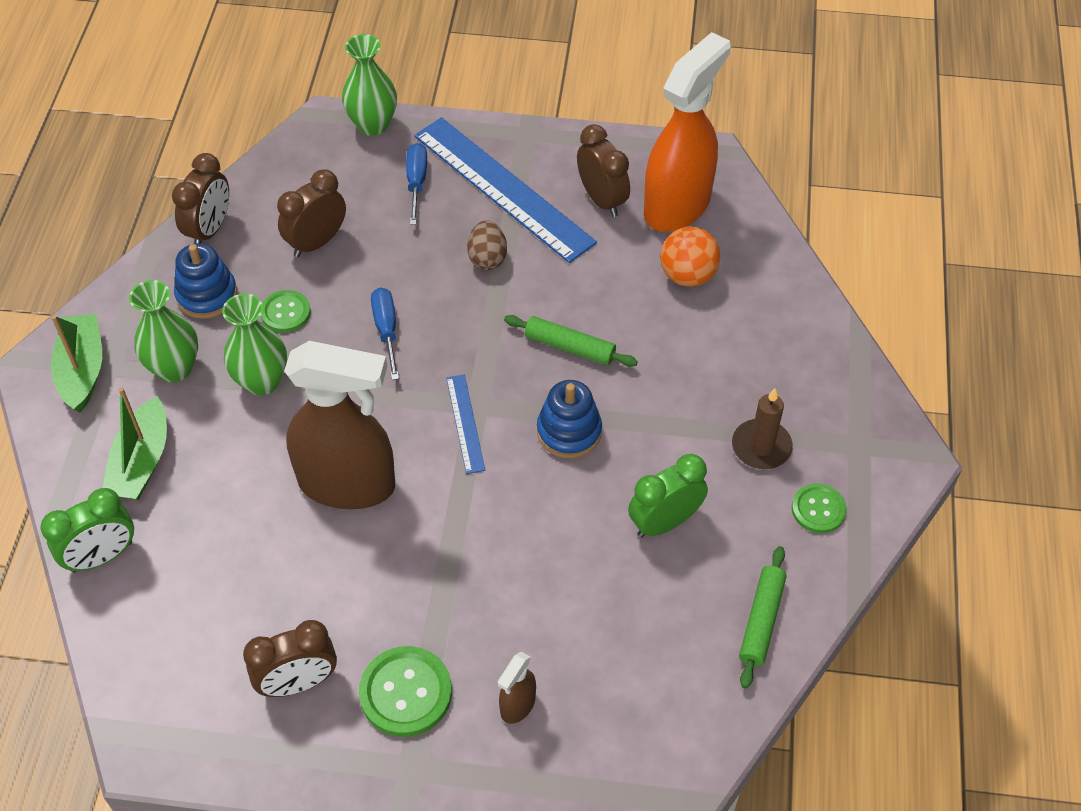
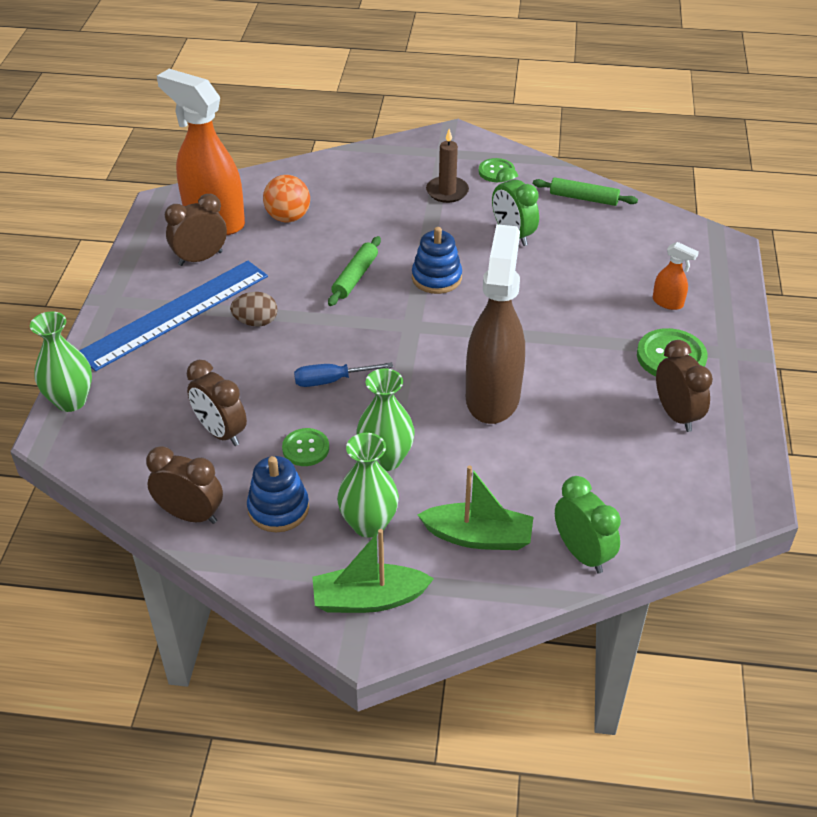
camera: 90 degrees left, 10 degrees down
(416, 182) = (156, 368): blue screwdriver -> none
(465, 423) = (430, 332): blue ruler -> none
(517, 705) = (668, 302): brown spray bottle -> orange spray bottle

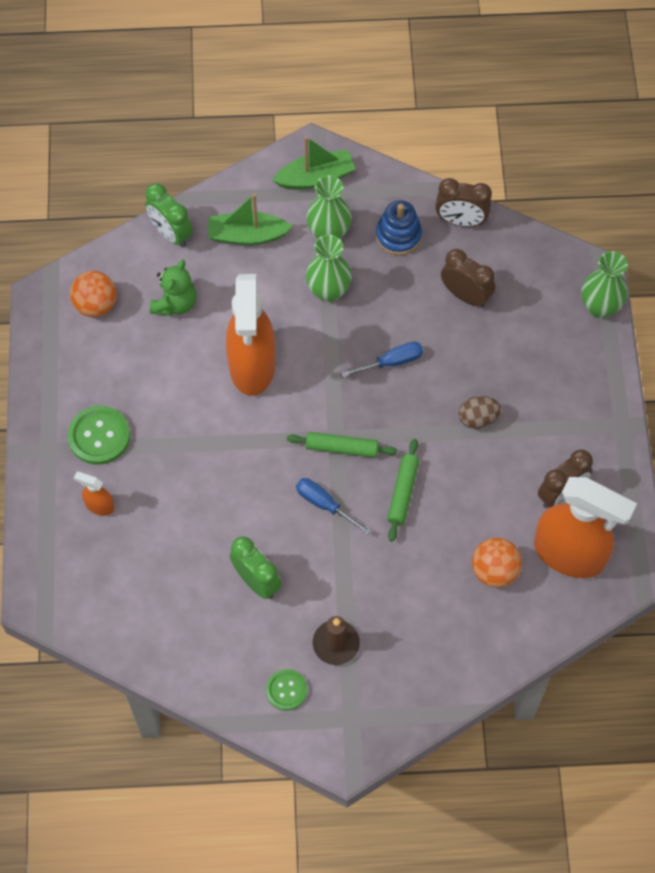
camera: 170 degrees right, 20 degrees up
(175, 314) = (554, 417): blue ruler -> none
(305, 448) = (393, 291): green button -> none
(436, 278) = (324, 504): blue stacking toy -> blue screwdriver
(492, 396) = (252, 366): brown spray bottle -> orange spray bottle
(580, 471) = (175, 303): none -> green teddy bear
(583, 198) = (185, 657): green rolling pin -> green rolling pin (341, 448)
(676, 415) = (97, 371): brown clock -> none
(682, 483) = (96, 305): none -> orange ball

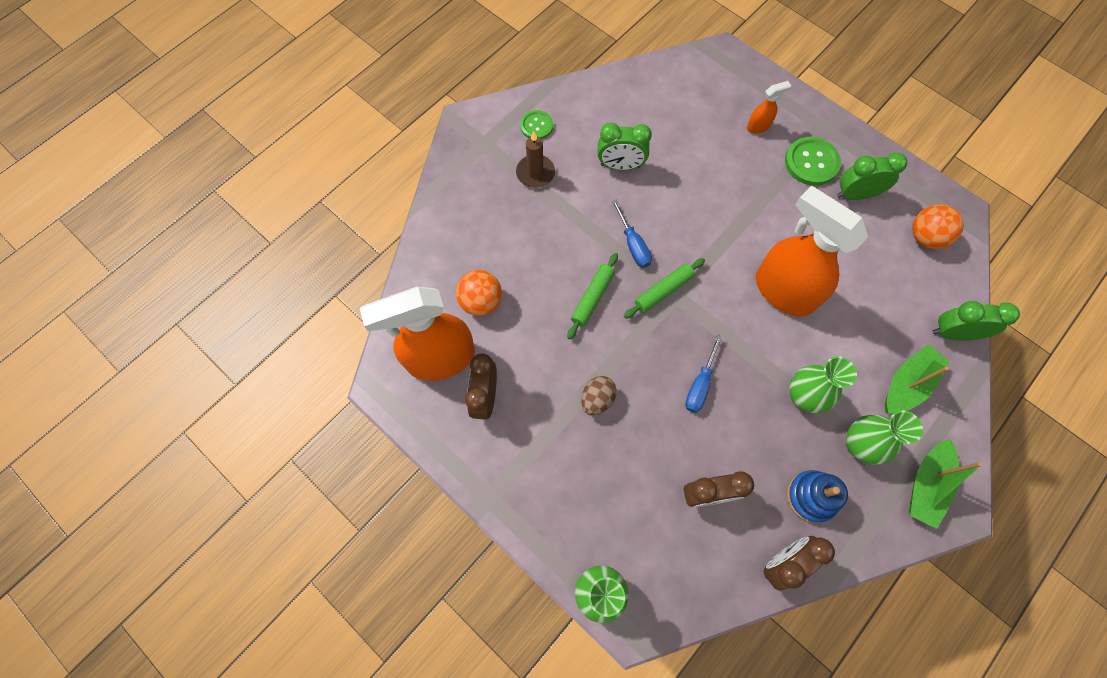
camera: 135 degrees right, 5 degrees up
(101, 380) = (855, 194): none -> green clock
(175, 303) = (883, 286): green teddy bear -> none
(324, 504) = (633, 245): blue screwdriver -> blue screwdriver turned 75 degrees clockwise
(402, 493) = (592, 298): green rolling pin -> green rolling pin turned 60 degrees clockwise

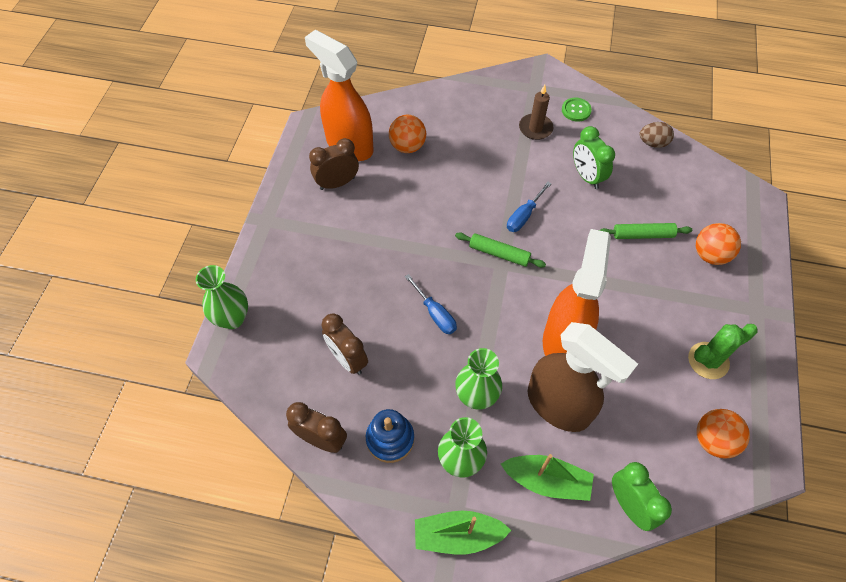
camera: 60 degrees right, 10 degrees down
(592, 298) = (459, 210): green rolling pin -> green rolling pin (643, 235)
(597, 399) = (379, 250): brown egg -> brown egg (653, 143)
(700, 385) = (435, 314): blue screwdriver -> blue screwdriver turned 120 degrees counterclockwise
(758, 126) = (710, 255): orange spray bottle -> orange ball
(811, 162) = (710, 311): green button -> none
(843, 333) = (559, 405): none -> brown spray bottle
(855, 194) = (708, 360): green clock -> green cactus

